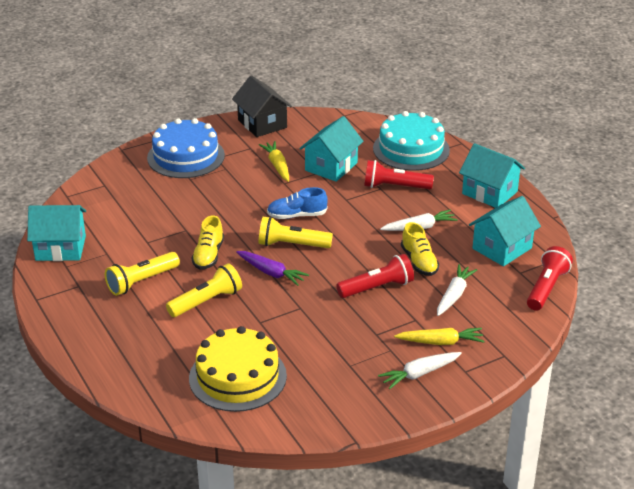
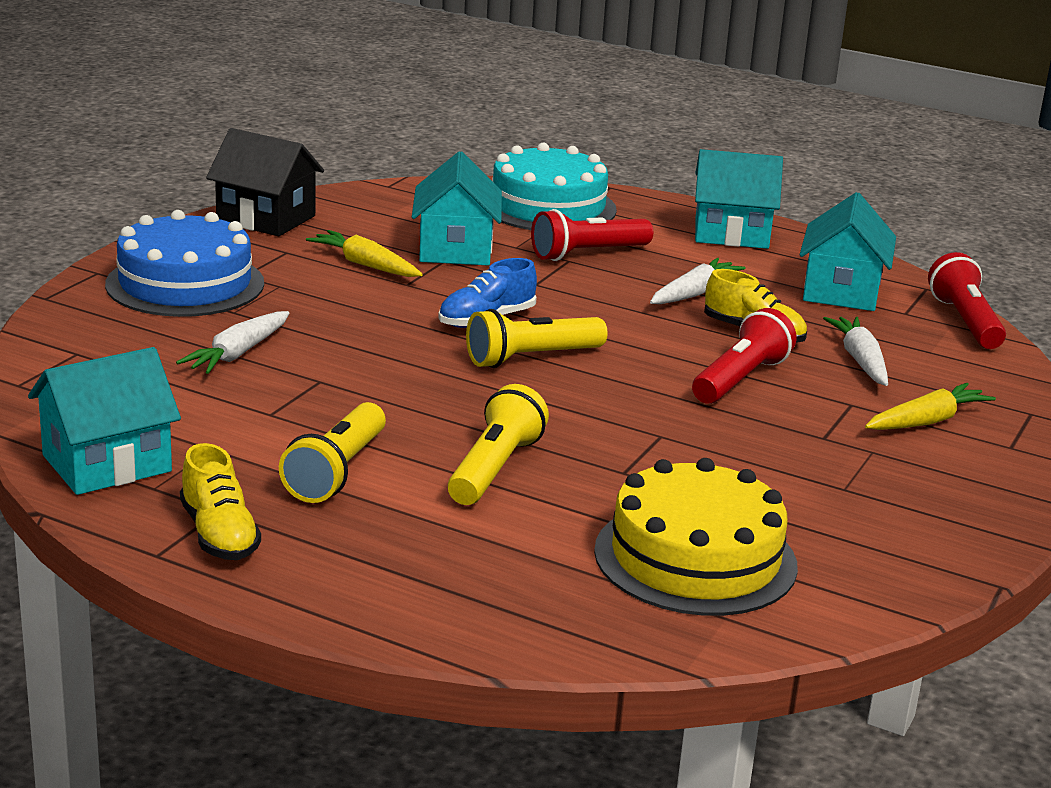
camera: 35 degrees left, 10 degrees down
(208, 255) = (409, 405): yellow shoe -> yellow shoe (219, 534)
(271, 273) = (549, 402): purple carrot -> none
(419, 374) = (957, 469): white carrot -> white carrot (238, 354)

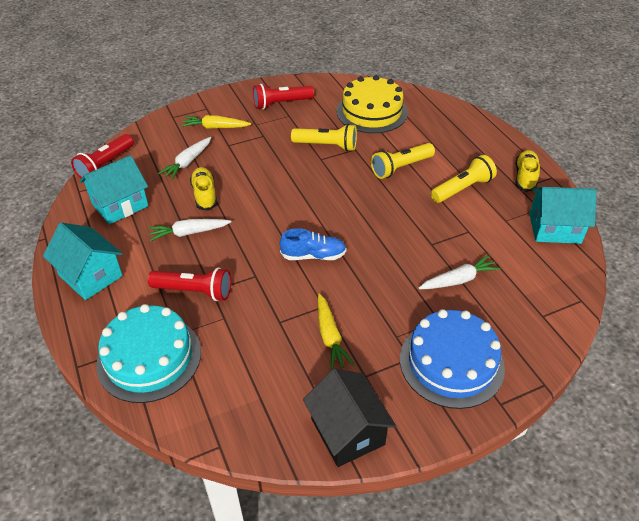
camera: 140 degrees left, 20 degrees up
(455, 249) = (262, 330): turquoise house -> none
(531, 358) = (322, 219): yellow flashlight -> yellow flashlight (326, 146)
(740, 379) = (251, 172): red flashlight -> red flashlight (281, 104)

